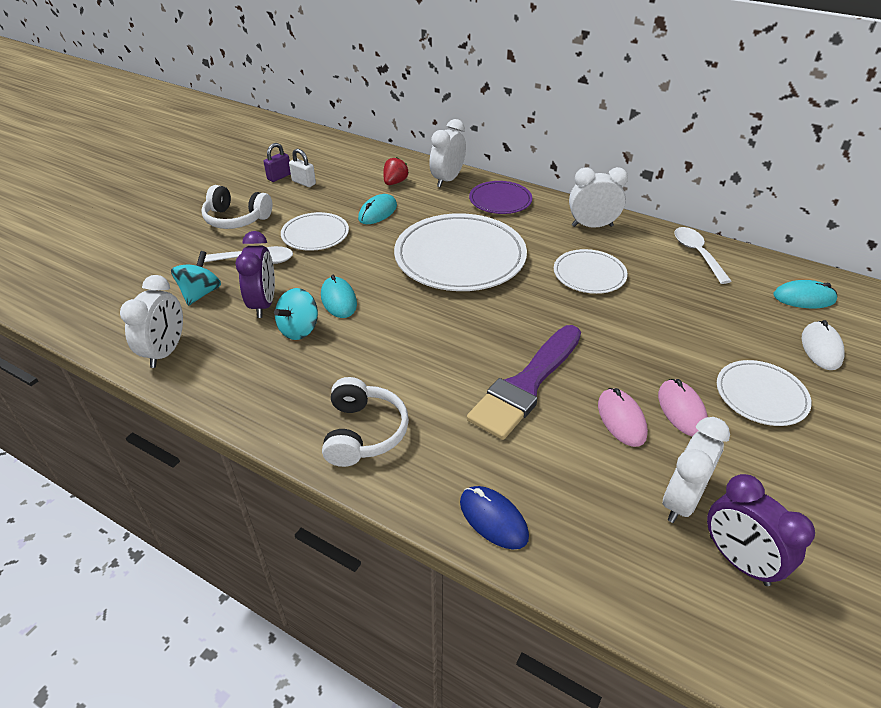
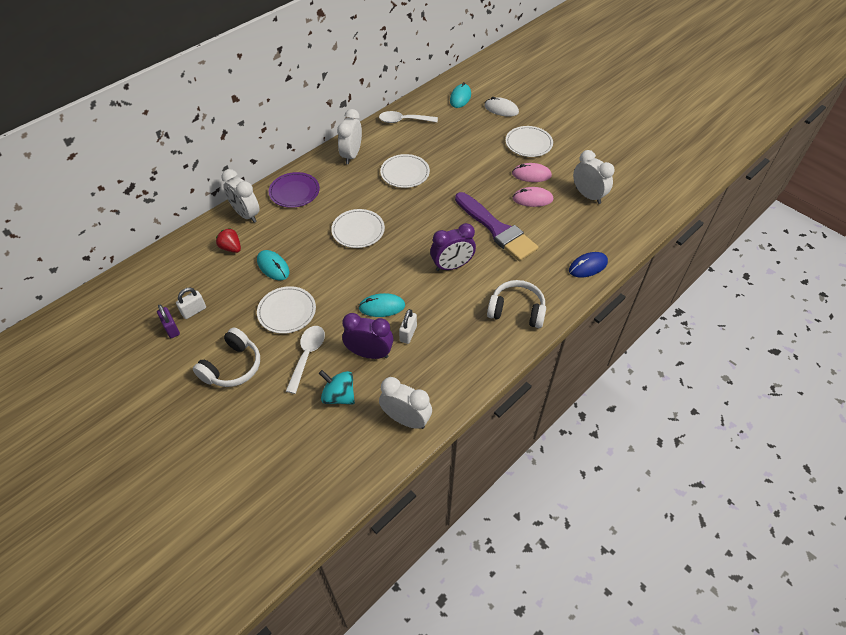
camera: 75 degrees left, 10 degrees up
(299, 329) = (408, 334): turquoise spinning top -> white padlock
(460, 257) = (358, 230): white plate -> white plate, size x0.54
(738, 560) = (622, 189): purple clock -> purple clock (452, 266)

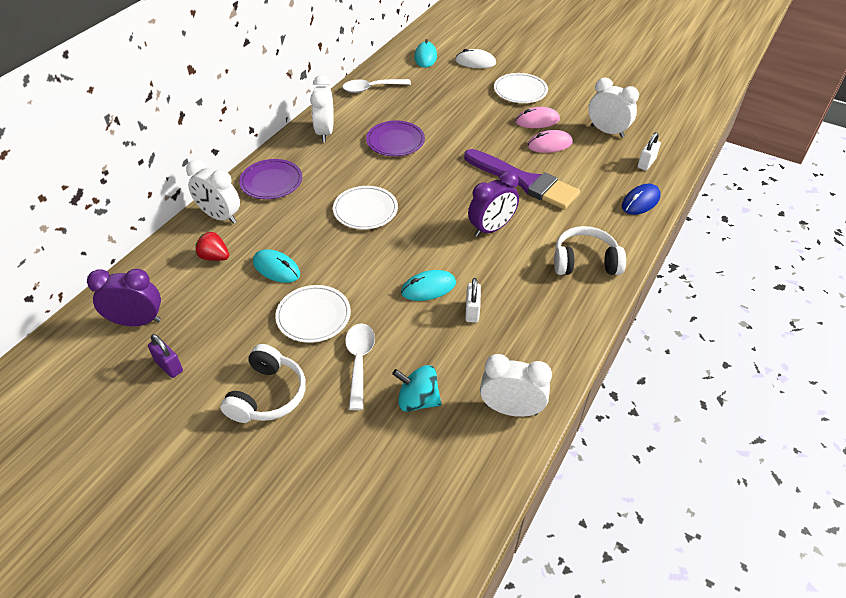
camera: 15 degrees left, 5 degrees down
(194, 311) = (192, 339): white padlock -> white padlock (646, 163)
(369, 353) = (435, 343): purple clock -> purple clock (137, 321)
(405, 173) = (395, 141): white plate -> purple plate

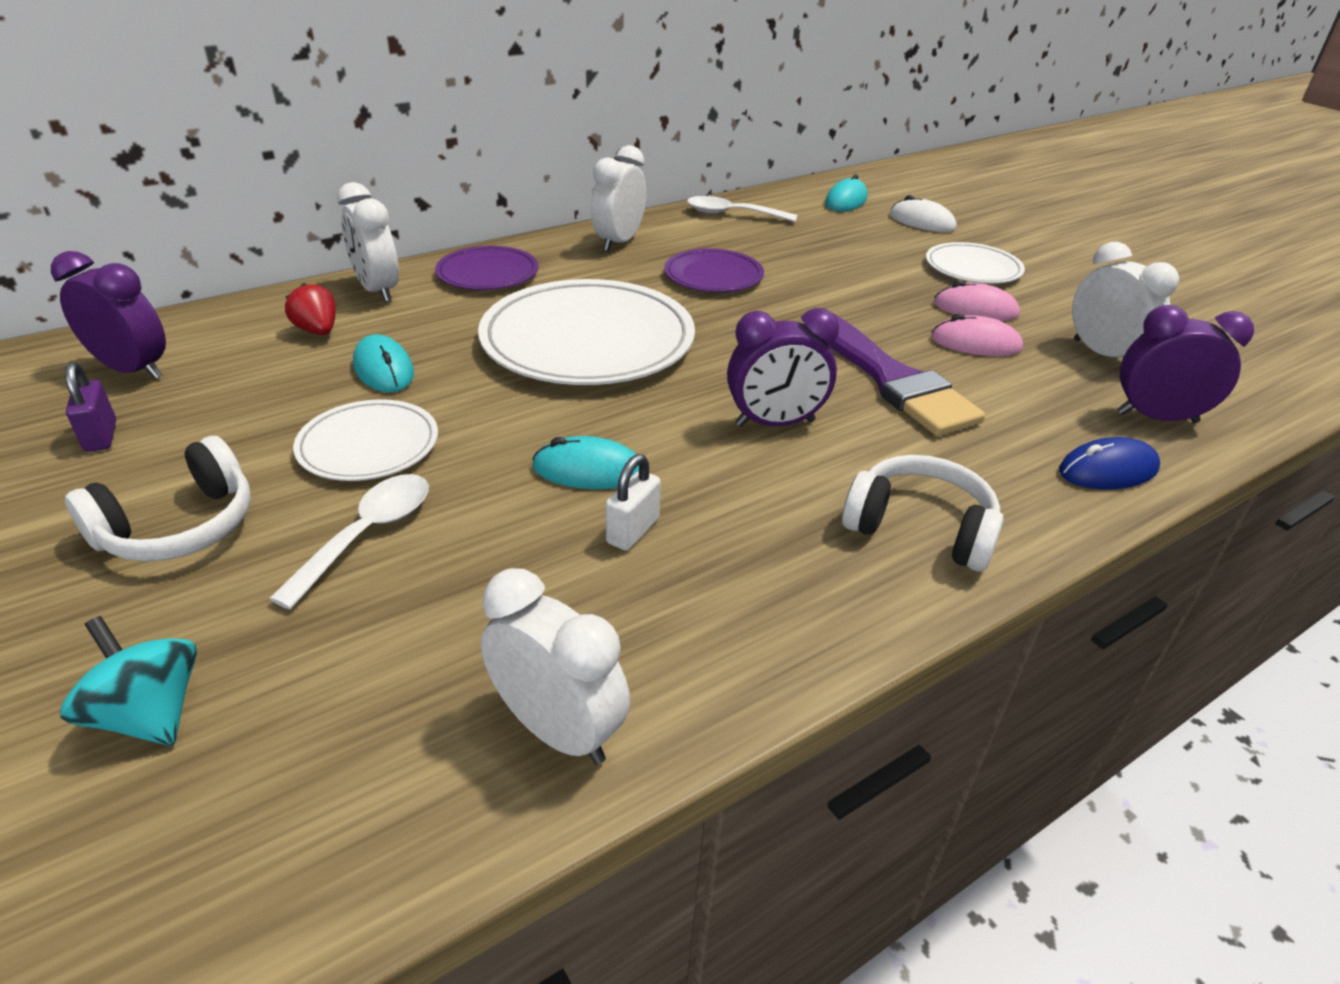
camera: 25 degrees right, 10 degrees down
(365, 210) = (588, 340): white plate -> white plate, size x1.87
(417, 400) = (400, 636): turquoise spinning top -> turquoise spinning top (149, 714)
(646, 163) = (1156, 417): white padlock -> purple clock

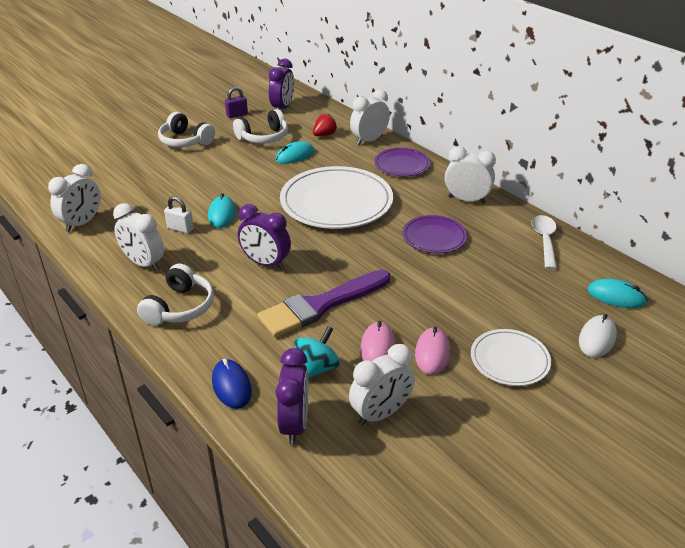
camera: 85 degrees right, 0 degrees up
(149, 714) = (103, 158): turquoise spinning top -> turquoise spinning top (317, 368)
(266, 403) = (263, 137): none -> white headphones
(368, 445) = (236, 163): white plate -> none
(368, 534) = (180, 174): white spoon -> none
(770, 587) = (144, 264): none -> white clock
(775, 423) = (265, 263): purple clock -> purple clock turned 45 degrees counterclockwise

